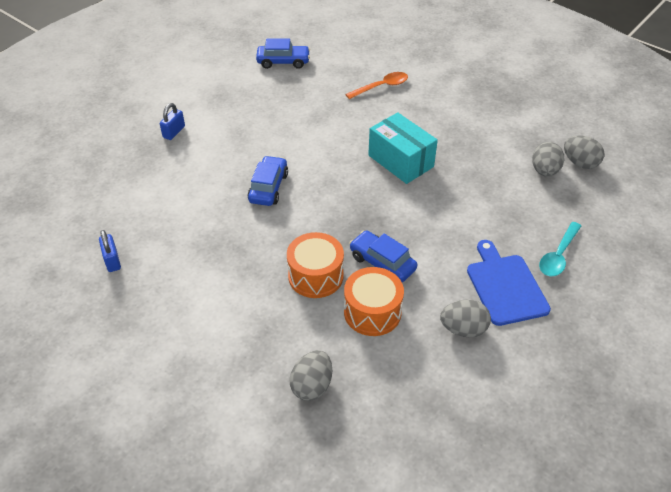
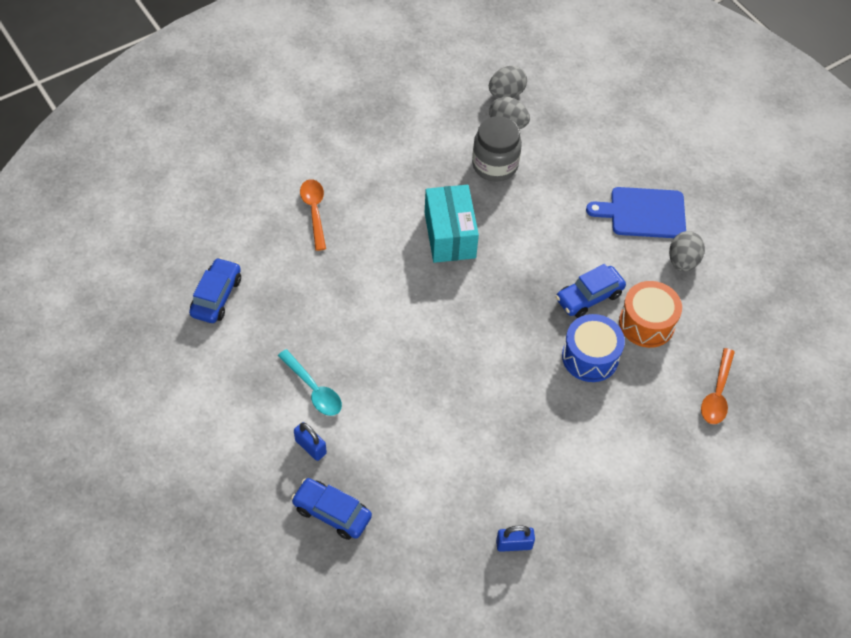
camera: 75 degrees left, 10 degrees up
(268, 187) = (448, 368): blue car -> blue car (332, 512)
(312, 386) = (717, 393): grey egg -> orange spoon
(315, 276) = (590, 357): orange drum -> blue drum
(400, 161) = (450, 235): turquoise box -> turquoise box turned 75 degrees counterclockwise
(492, 172) = (495, 165): none -> grey jar
(558, 255) = (618, 160): turquoise spoon -> turquoise spoon (313, 389)

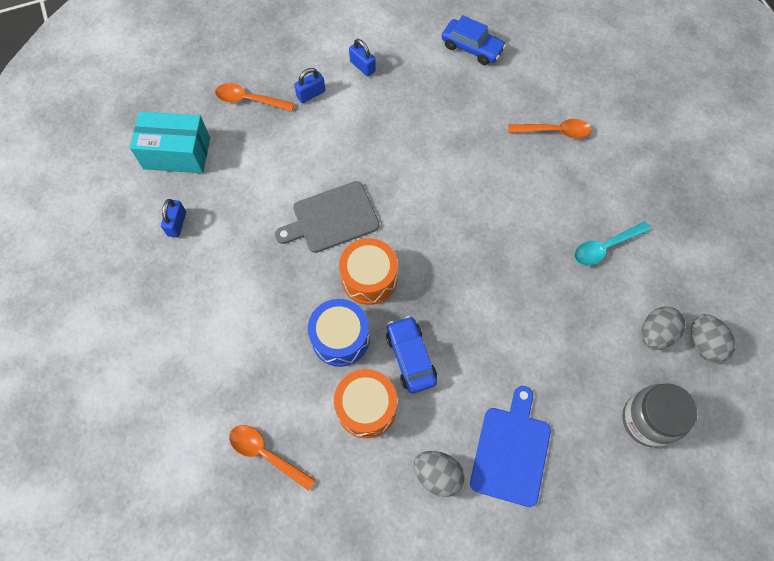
camera: 105 degrees right, 10 degrees up
(261, 401) = (362, 66): none -> blue padlock
(313, 389) = (364, 103): turquoise spoon -> turquoise spoon (605, 247)
(332, 512) = (249, 100): blue car -> orange spoon
(450, 235) = (509, 242): turquoise box -> turquoise box (177, 153)
(465, 391) = (332, 218): none -> grey cutting board
(495, 165) = (597, 306): grey jar -> grey jar (648, 420)
(522, 344) = (369, 278): none -> orange drum

